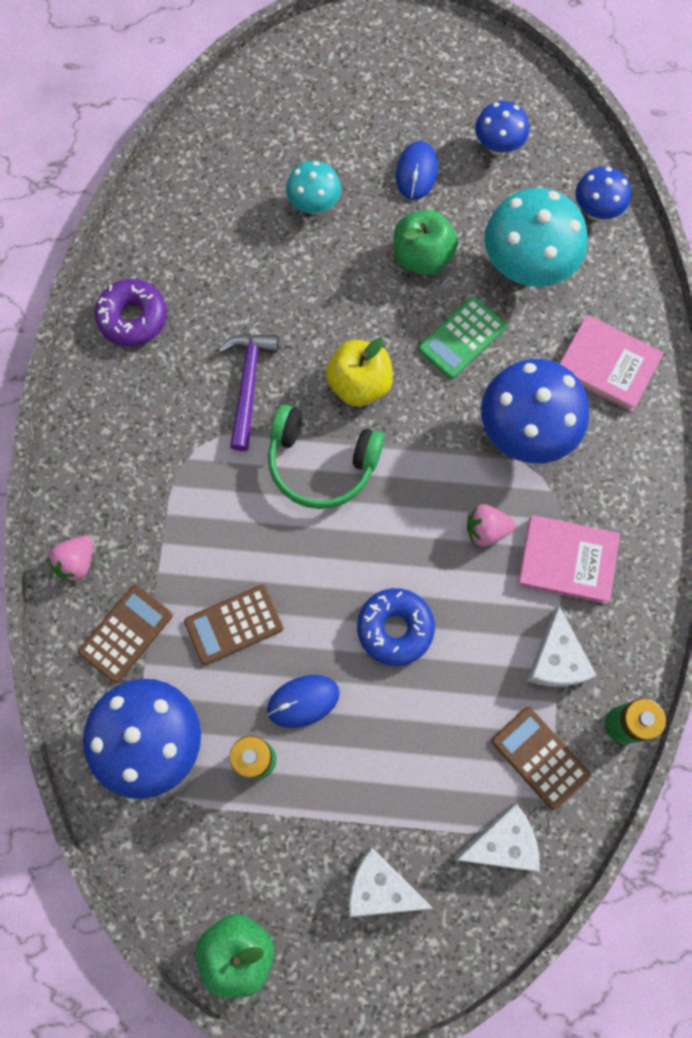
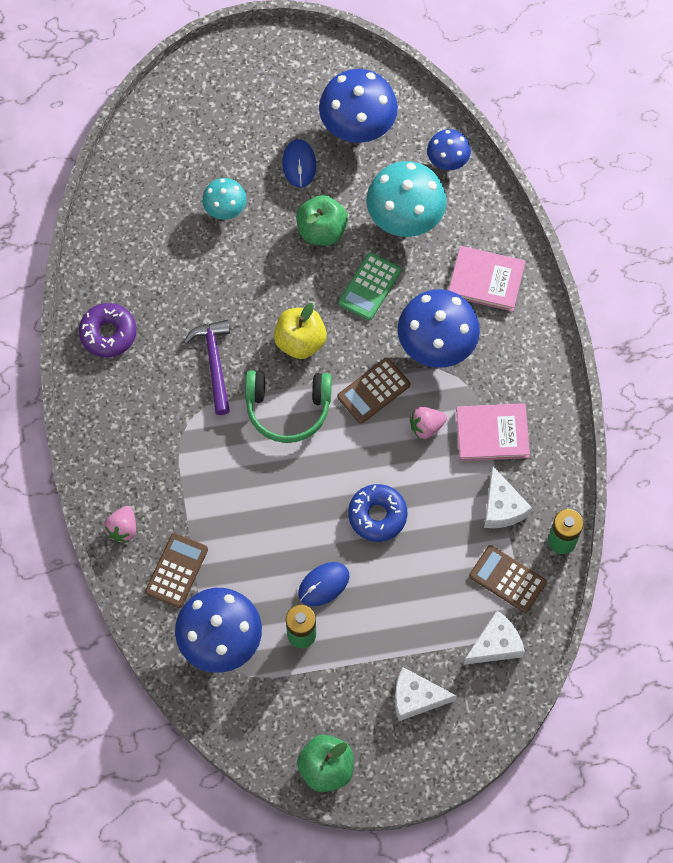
camera: 15 degrees left, 5 degrees down
(234, 625) = (256, 543): brown calculator -> brown calculator (374, 391)
(498, 146) = (357, 128): blue mushroom -> blue mushroom, size x1.79

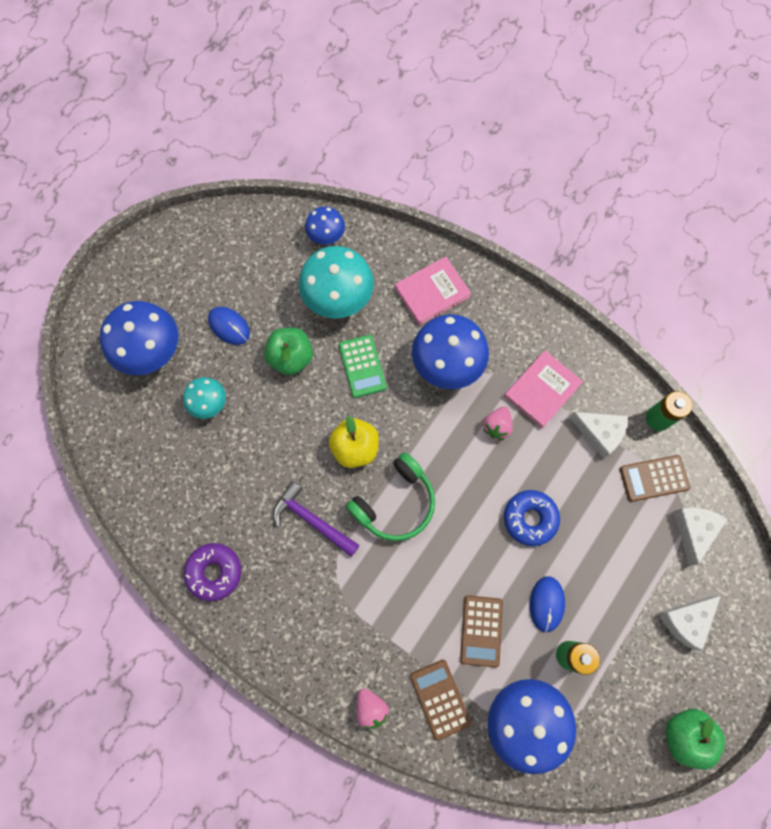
camera: 45 degrees left, 5 degrees up
(357, 128) = (244, 267): blue mushroom -> blue mushroom (152, 353)
(374, 391) = (438, 435): brown calculator -> brown calculator (481, 630)

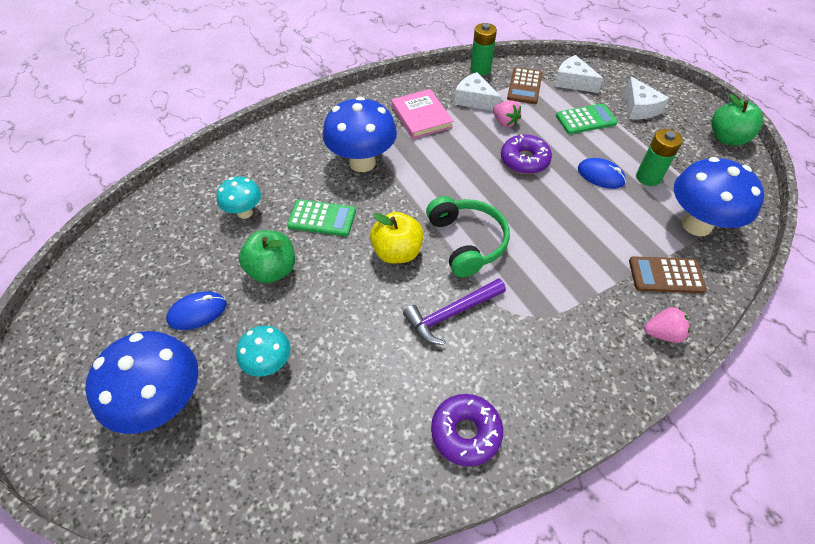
camera: 65 degrees left, 20 degrees down
(326, 237) = (176, 199): blue mushroom -> none
(338, 300) = (245, 212): turquoise mushroom -> turquoise mushroom, size x0.56
(432, 292) = (290, 148): pink book -> none
(481, 630) = (610, 224): brown calculator -> none
(497, 426) = (435, 151): pink strawberry -> pink strawberry (505, 122)
(530, 519) = (524, 160): blue donut -> purple donut
(599, 433) = (474, 100): white cheese -> white cheese turned 105 degrees counterclockwise
(631, 564) = (586, 119): none -> green calculator

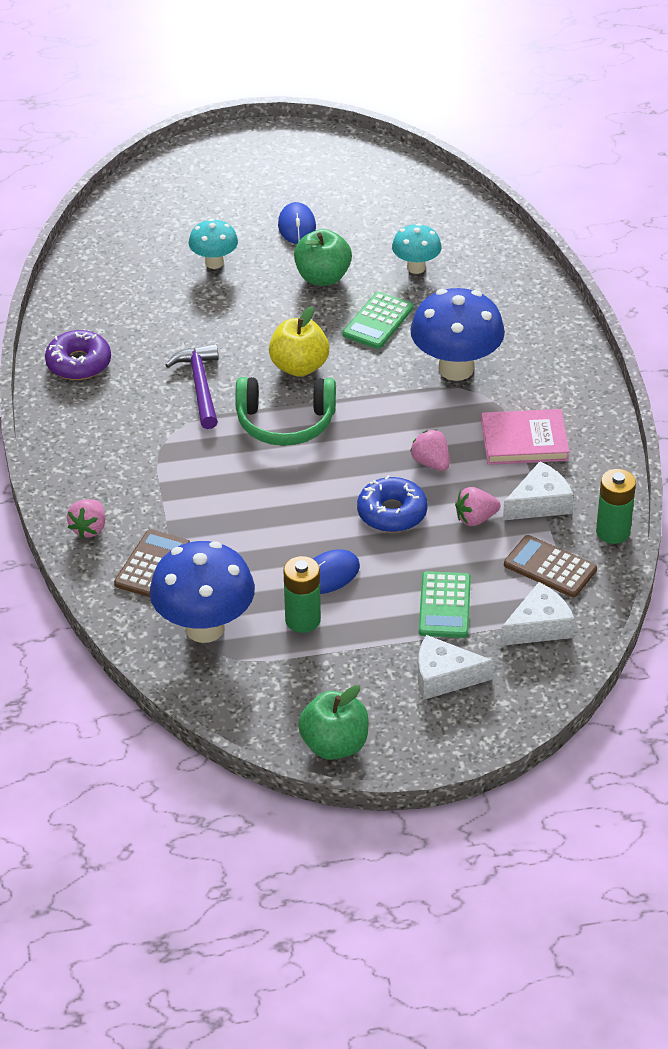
camera: 110 degrees right, 10 degrees down
(165, 403) = (211, 203): blue mushroom -> none
(466, 153) = (431, 463): none -> pink strawberry
(524, 160) = (392, 513): purple donut -> blue donut

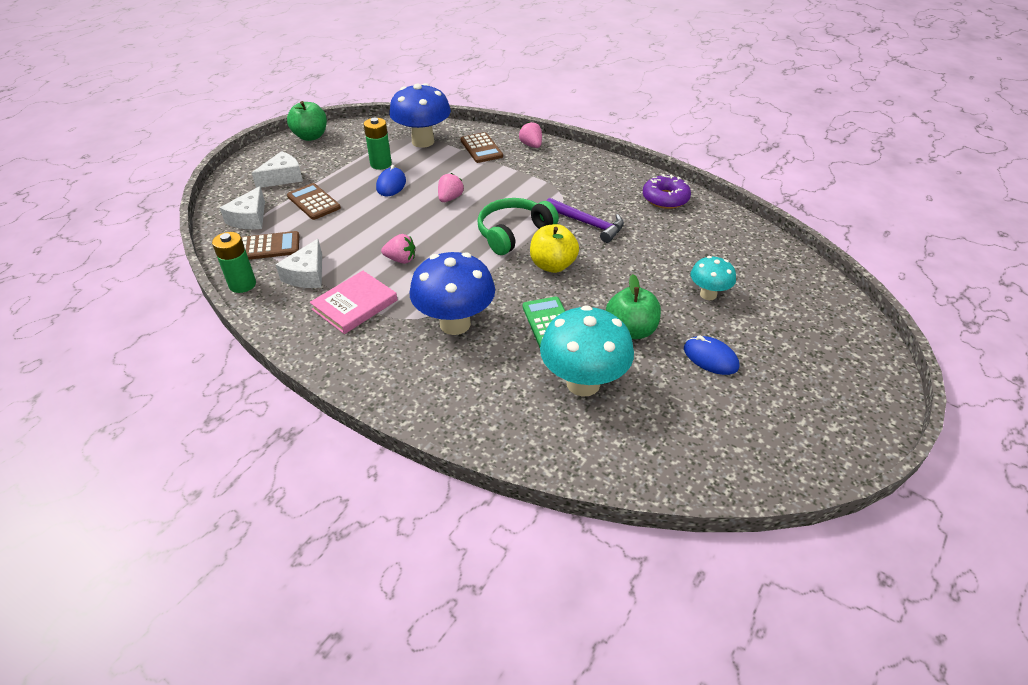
camera: 135 degrees right, 0 degrees up
(392, 513) = (392, 224): blue donut -> none
(416, 267) = (583, 383): turquoise mushroom -> turquoise mushroom, size x1.79
(445, 605) = (313, 202): green calculator -> brown calculator
(475, 519) = (339, 247): pink strawberry -> pink strawberry (450, 198)

